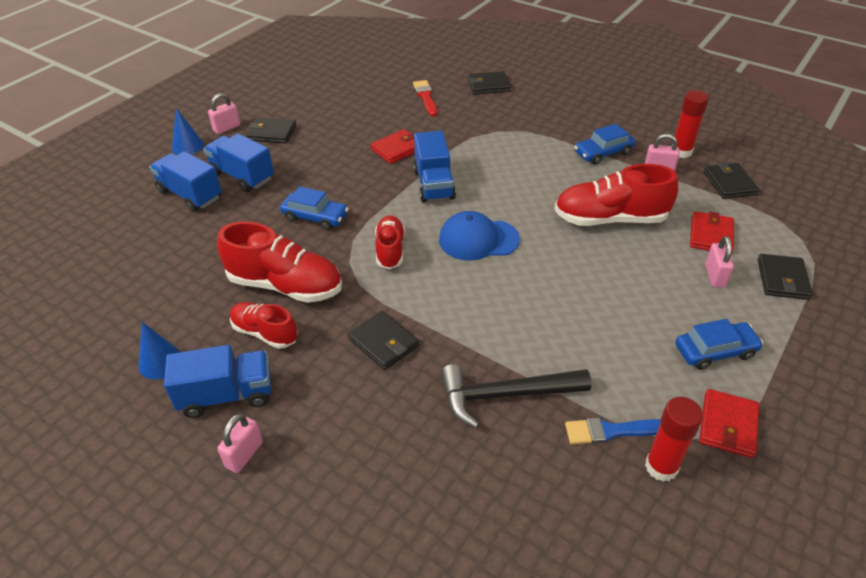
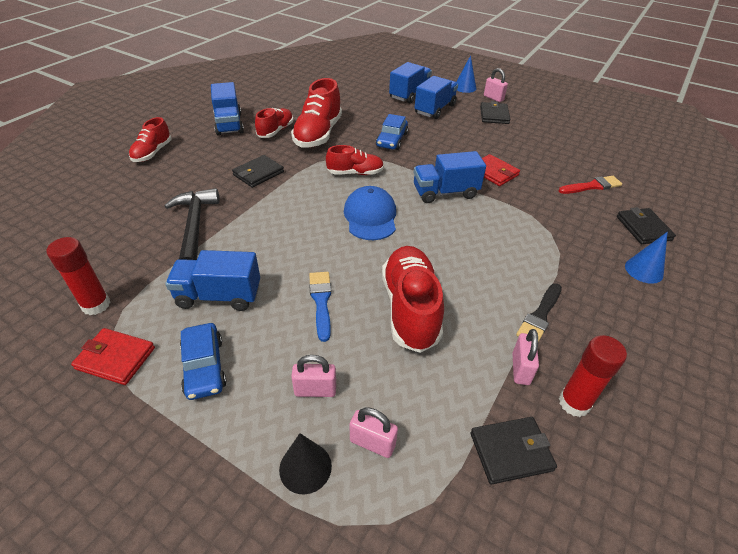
camera: 85 degrees right, 0 degrees up
(160, 362) = (259, 103): blue cone -> blue cone (644, 270)
(244, 454) = (185, 133): pink padlock -> pink padlock (372, 443)
(306, 491) = (152, 153): none -> red shoe
(603, 153) = (540, 316): blue car -> black brush
(612, 431) = (141, 280): blue brush -> blue brush (321, 301)
(622, 353) = (219, 296): none -> blue truck
(711, 235) = (389, 402): red wallet -> none
(782, 279) = (305, 467): black wallet -> black cone

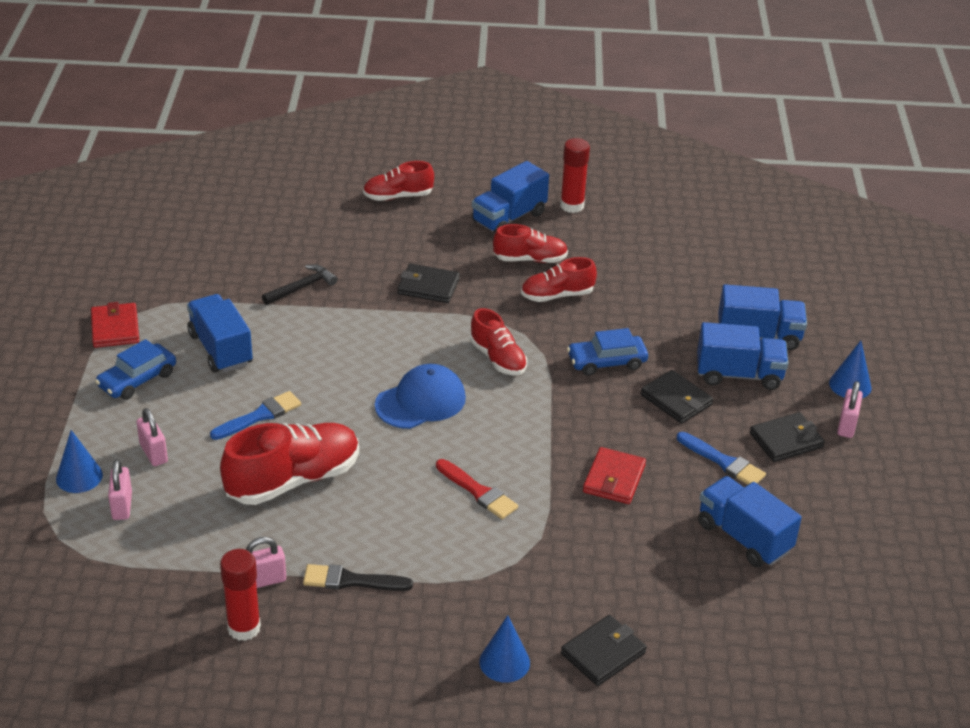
camera: 60 degrees right, 5 degrees down
(96, 305) = (161, 286): red glue stick -> red glue stick (572, 206)
(194, 227) = (301, 287): black hammer -> black hammer, size x0.60
(305, 467) = (79, 476): black cone -> blue cone
(318, 134) = (557, 295): red shoe -> red shoe, size x0.60
(445, 192) = (524, 447): blue truck -> blue truck (743, 537)
(500, 136) = (723, 462): none -> blue brush
(511, 451) = (162, 594): black wallet -> black wallet (676, 400)
(592, 186) = (669, 586): red brush -> red brush (478, 492)

